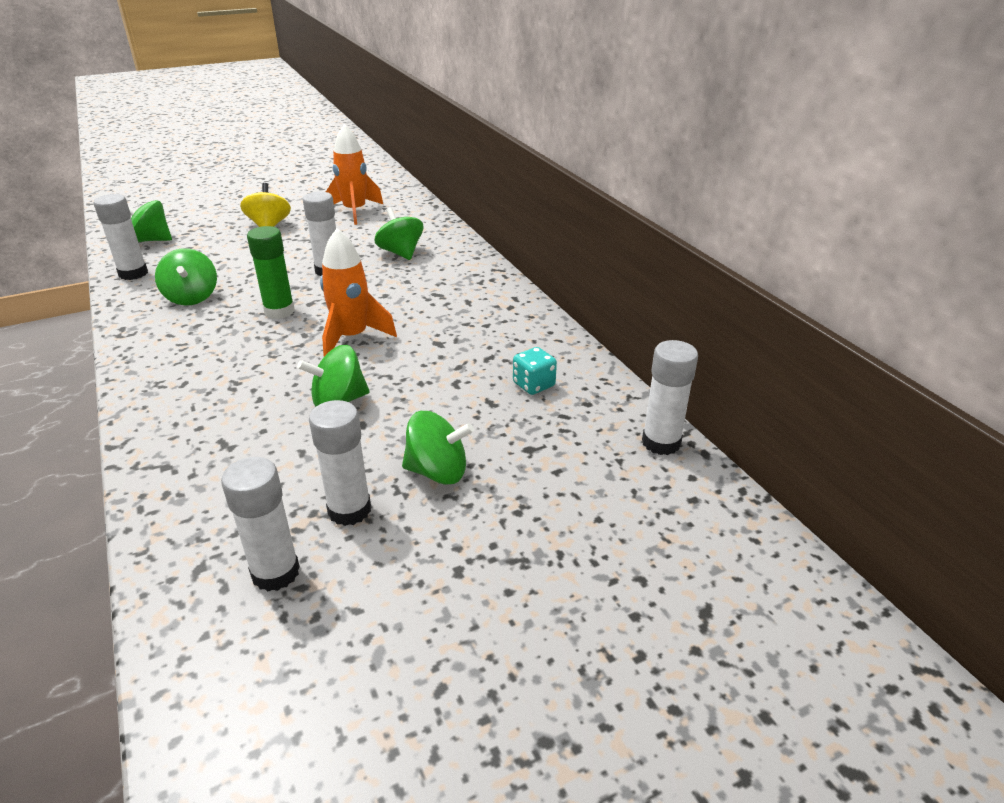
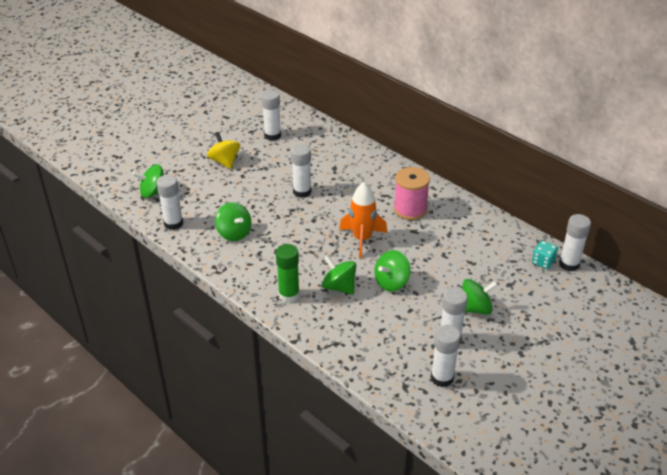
camera: 20 degrees left, 5 degrees up
(279, 311) = (301, 231): green glue stick -> green glue stick (289, 295)
(355, 211) = (272, 135): orange rocket -> white glue stick
(401, 253) = (335, 166): green spinning top -> green spinning top (339, 287)
(457, 316) = (410, 209): none -> pink spool
(533, 385) = (485, 246): turquoise dice -> turquoise dice (543, 262)

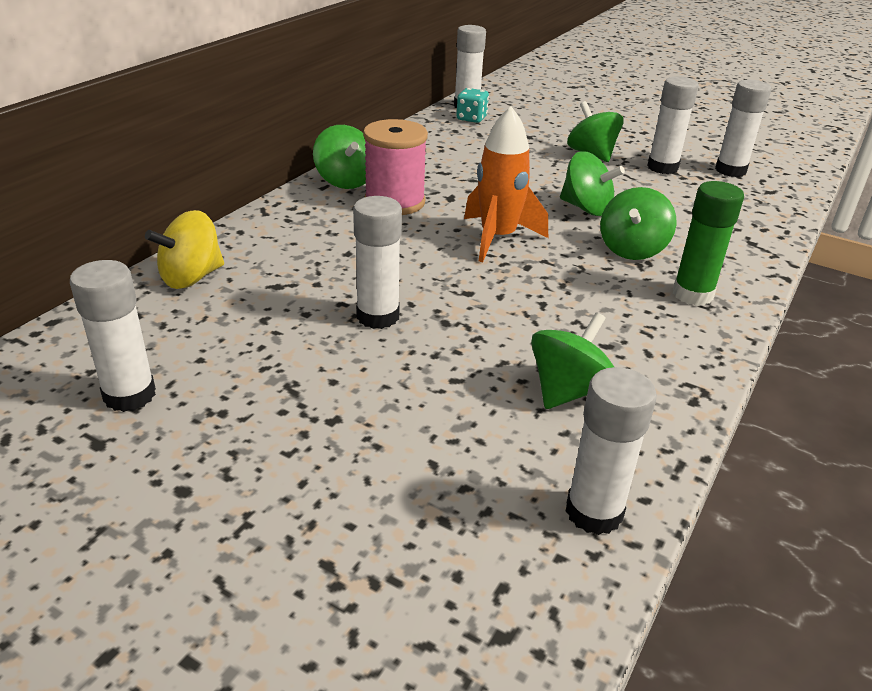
camera: 105 degrees left, 5 degrees down
(153, 192) = (473, 608): green spinning top -> green spinning top (345, 181)
(224, 161) = (270, 468): yellow spinning top -> yellow spinning top (191, 277)

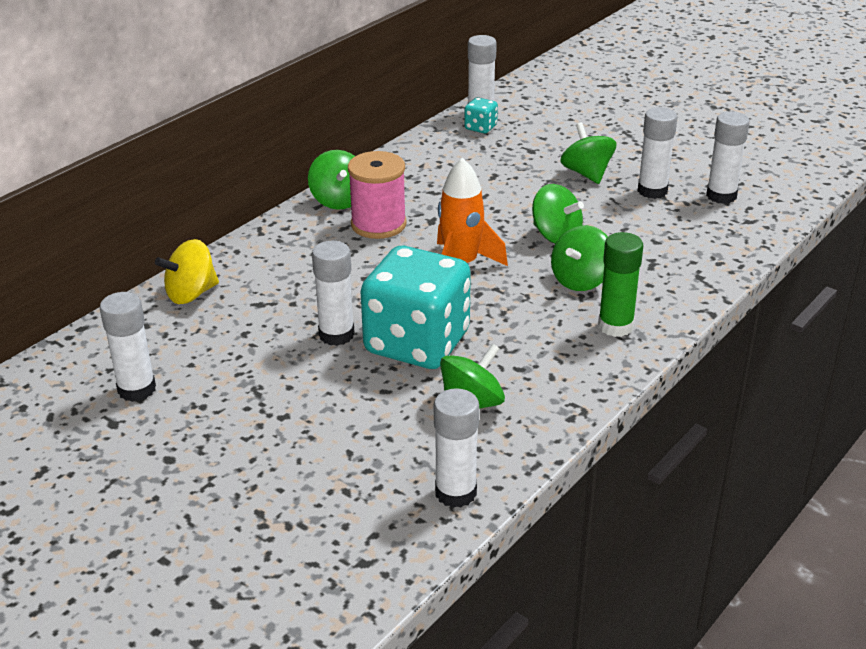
camera: 10 degrees right, 0 degrees up
(477, 322) = (417, 343): none -> turquoise dice

